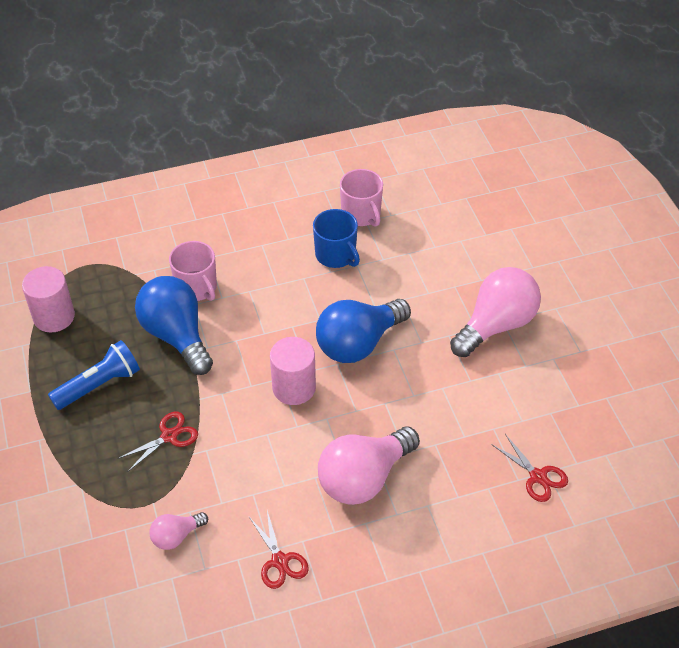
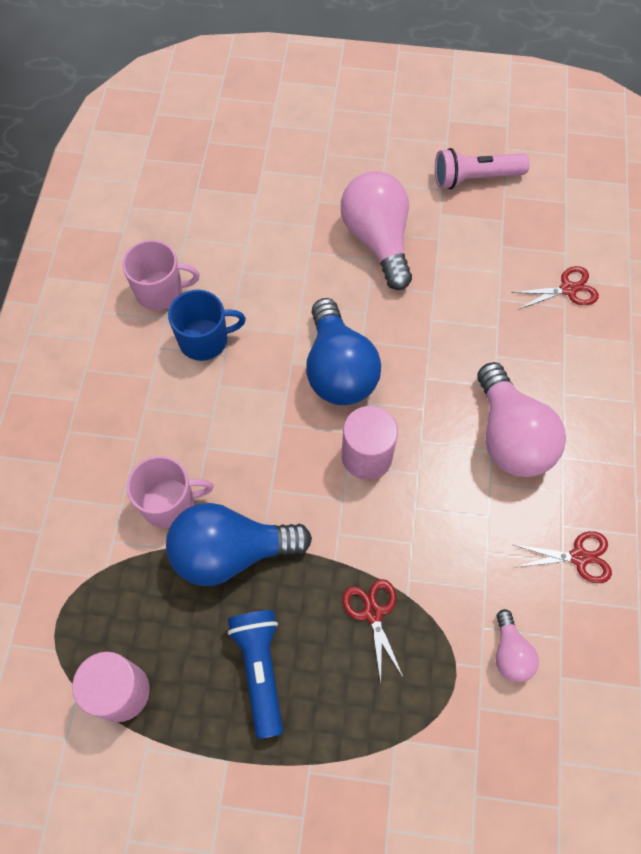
camera: 65 degrees left, 15 degrees up
(609, 370) = (475, 178): none -> pink flashlight

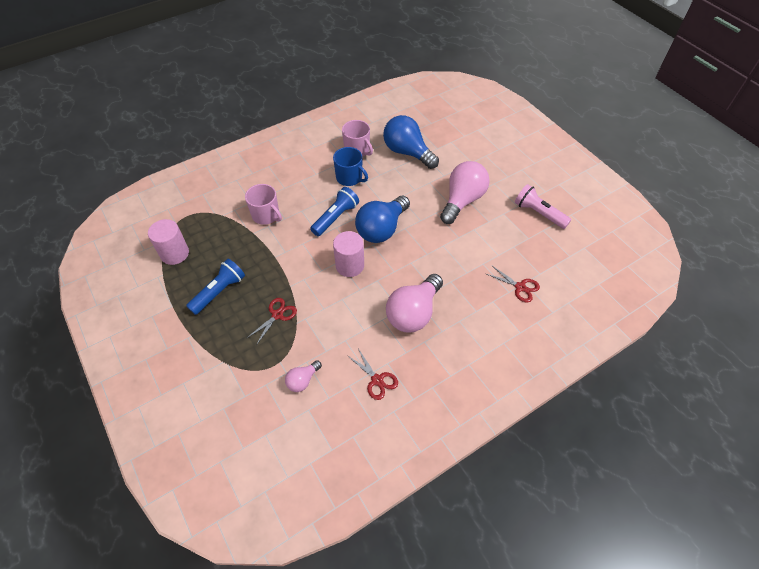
camera: 50 degrees right, 10 degrees down
(231, 552) = (262, 248): blue light bulb -> blue light bulb (407, 152)
(263, 412) = (335, 217): none -> blue flashlight

